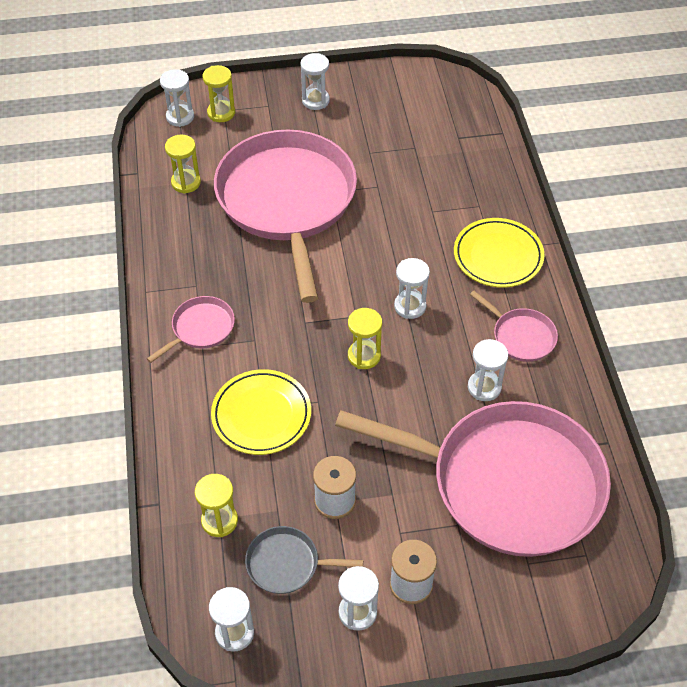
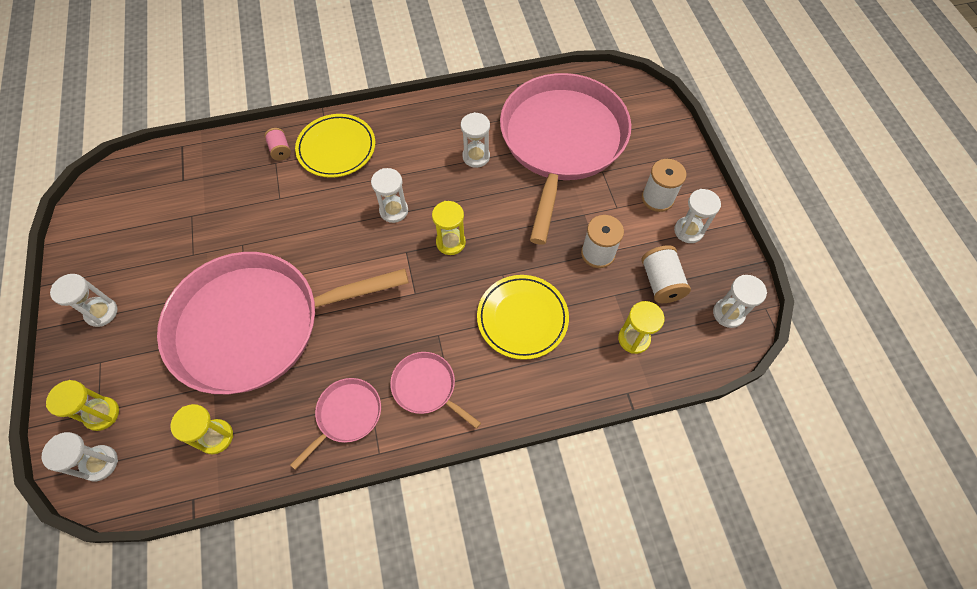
camera: 95 degrees left, 10 degrees up
(287, 564) = (661, 282): grey pan -> white spool
(496, 209) = (280, 150): none -> pink spool
(521, 336) = (423, 133): pink pan -> pink pan (346, 415)

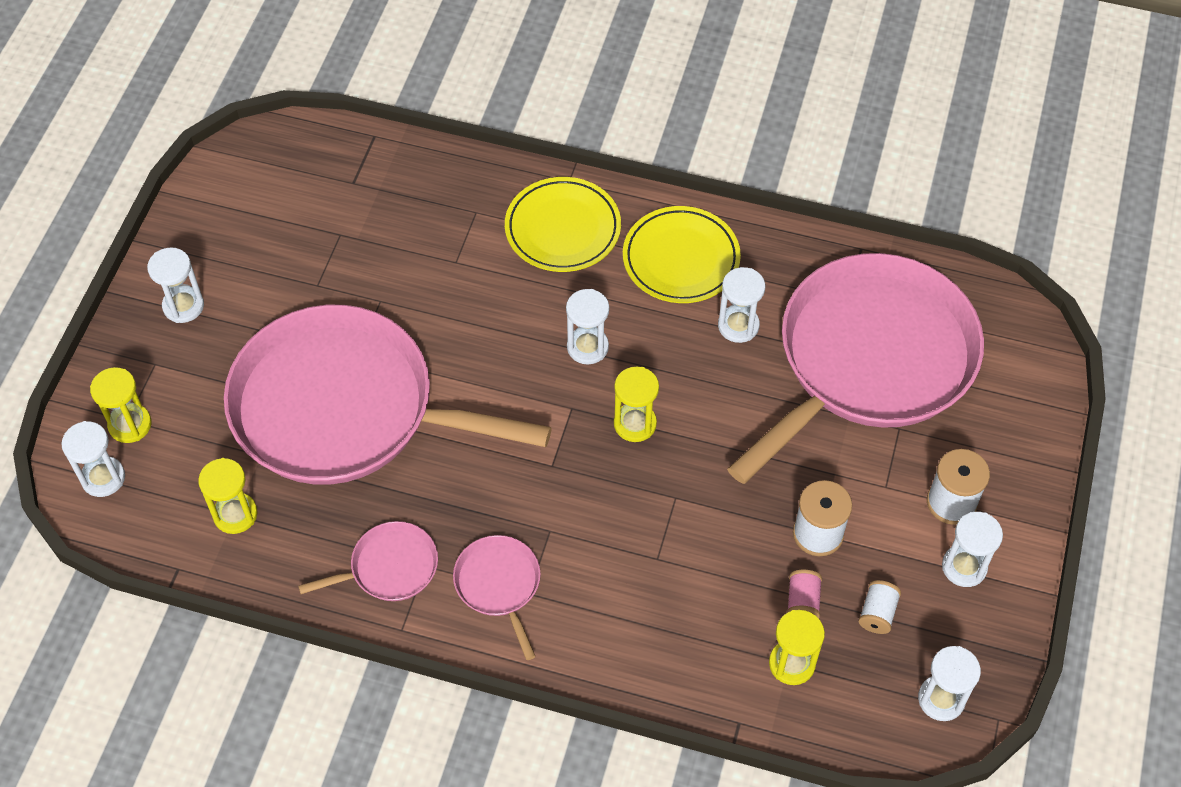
camera: 30 degrees right, 5 degrees down
(280, 150) = (491, 198): pink spool -> pink spool (802, 602)
(522, 318) = (665, 565): yellow plate -> yellow plate (681, 259)
(661, 282) = (877, 613): white spool -> white spool, size x0.62

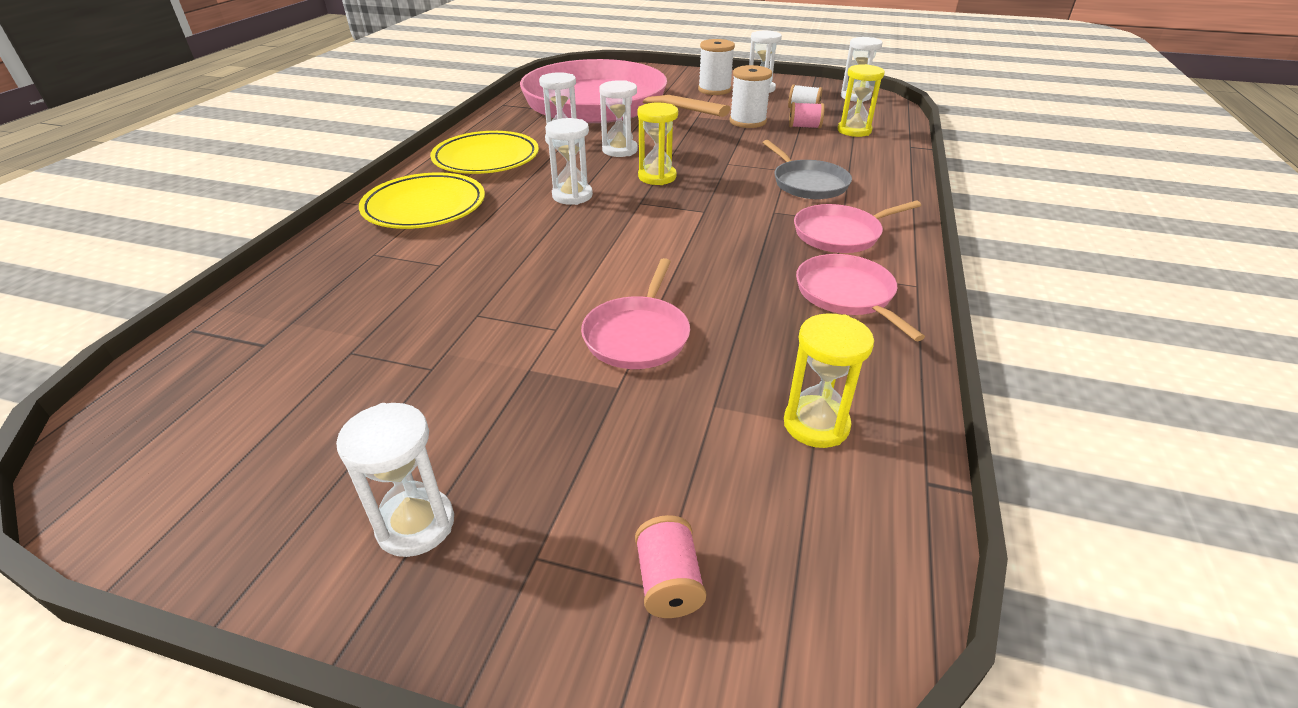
camera: 90 degrees left, 20 degrees down
(103, 478) = (789, 615): white hourglass -> white hourglass (620, 150)
(130, 425) = (668, 582): yellow hourglass -> pink spool
(344, 408) = (638, 335): pink pan -> pink pan, size x0.41
(619, 575) = (807, 183): none -> grey pan

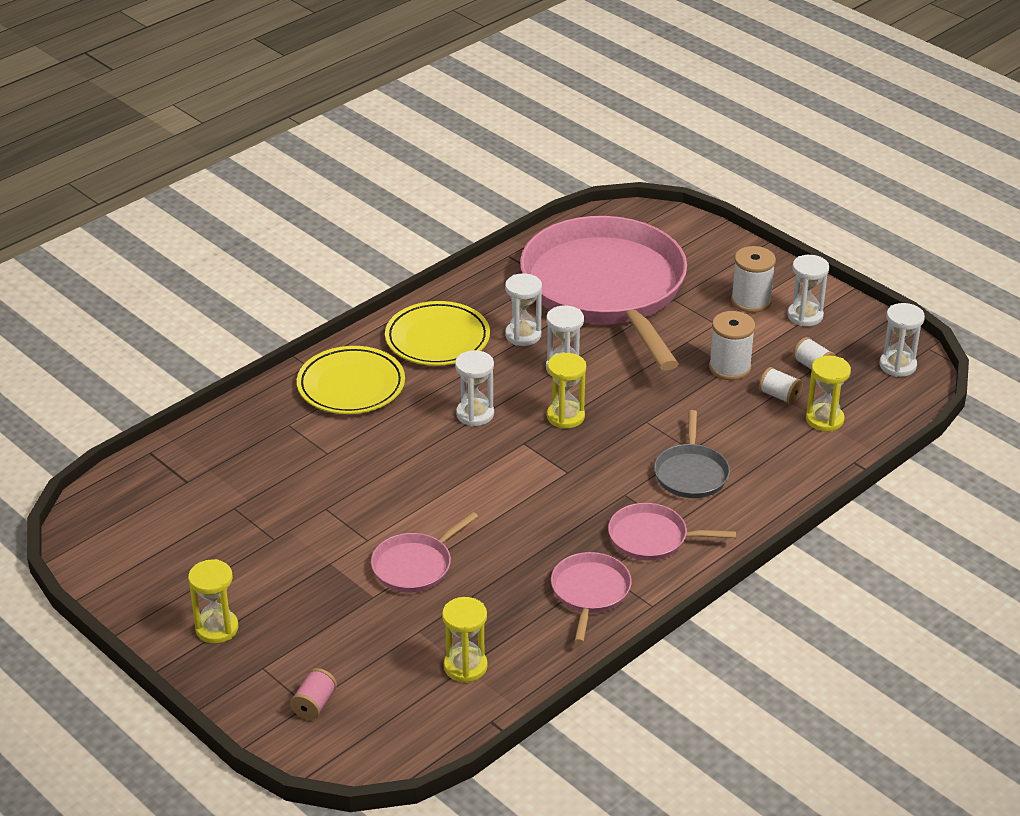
camera: 30 degrees right, 0 degrees up
(416, 525) = (217, 628): white hourglass -> yellow hourglass
(804, 127) = (779, 396): pink spool -> white spool

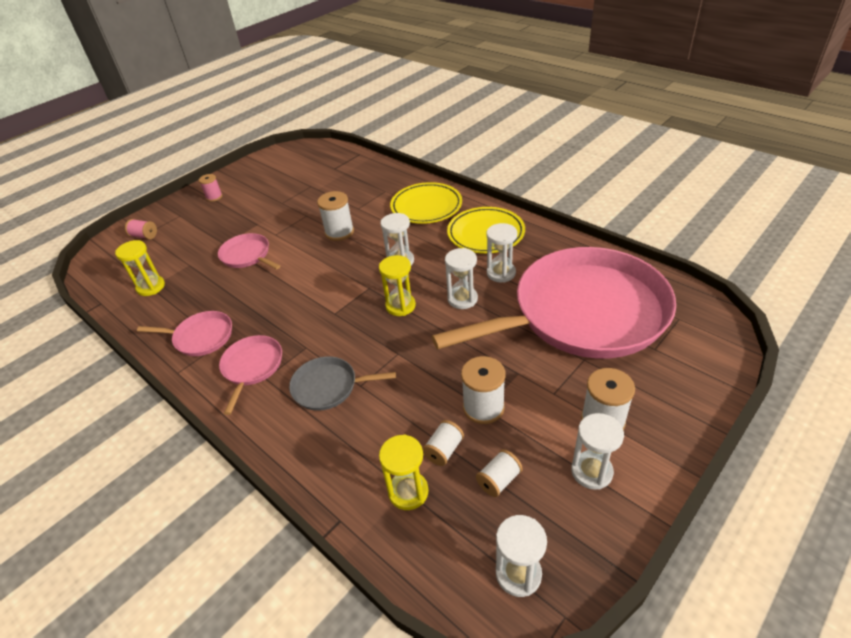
camera: 90 degrees right, 5 degrees up
(217, 628) = (214, 197): yellow hourglass -> pink spool
(386, 471) = (339, 232): none -> white spool

